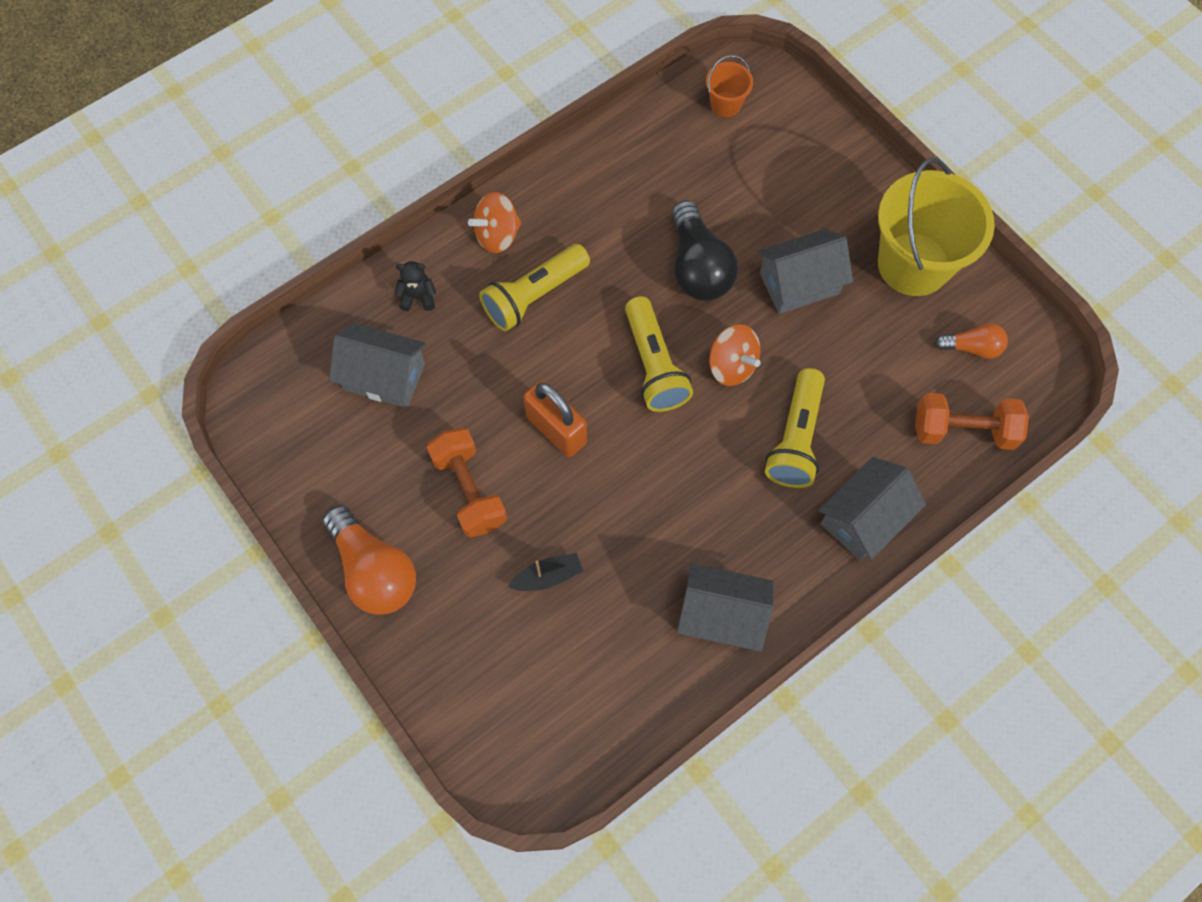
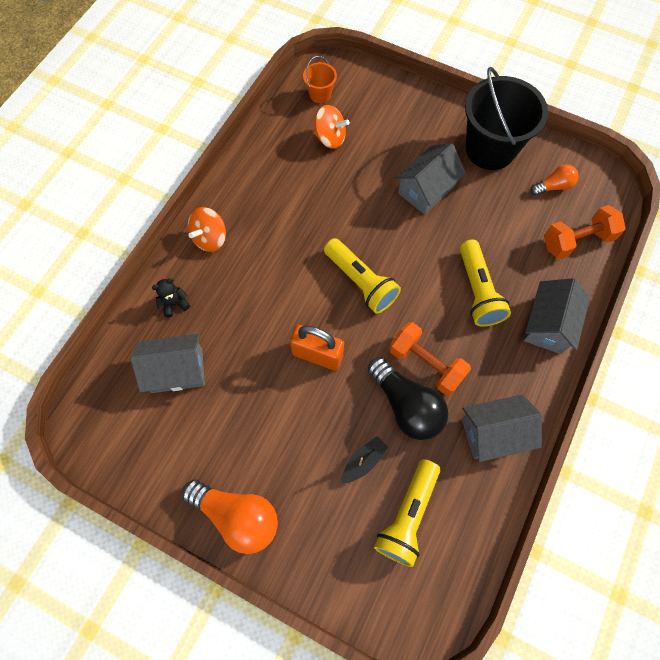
camera: 25 degrees left, 0 degrees up
(469, 490) = (278, 425): orange dumbbell -> orange dumbbell (426, 364)
(534, 296) = (256, 269): yellow flashlight -> yellow flashlight (407, 516)
(698, 267) = (356, 205): black light bulb -> black light bulb (406, 405)
(731, 365) = (411, 261): orange spinning top -> orange spinning top (330, 138)
(913, 264) = (490, 149): yellow bucket -> black bucket

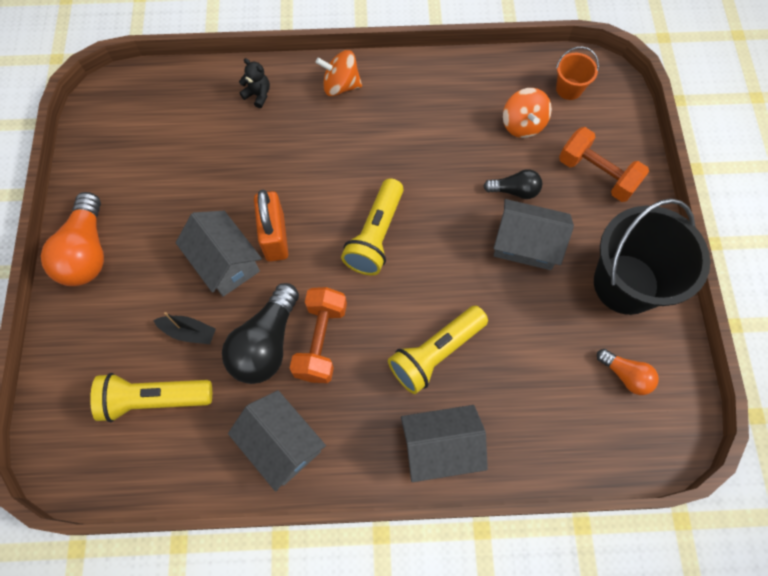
camera: 60 degrees right, 0 degrees up
(177, 370) = (196, 132): grey house -> grey house (225, 262)
(380, 173) = (514, 190): none -> black light bulb
(577, 241) = (570, 433): orange dumbbell -> orange dumbbell (597, 174)

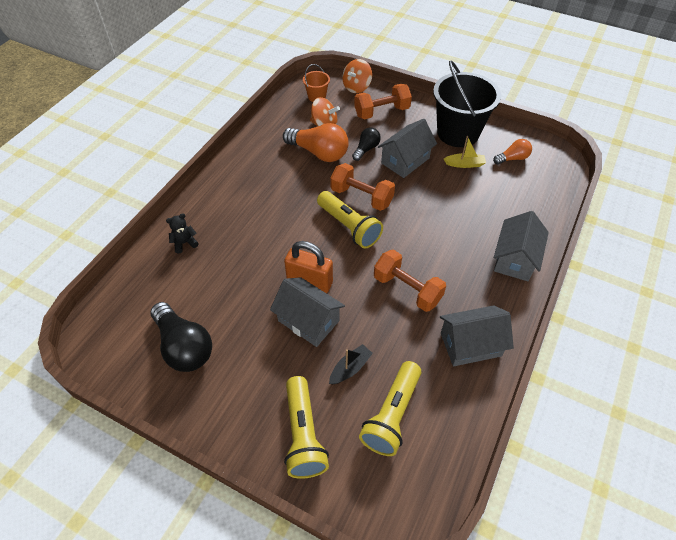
camera: 60 degrees left, 15 degrees down
(87, 252) = (230, 415): orange light bulb -> orange light bulb (319, 153)
(225, 262) = (308, 320): grey house -> grey house turned 45 degrees clockwise
(266, 344) = (390, 322): black light bulb -> black light bulb (184, 346)
(341, 86) = (219, 195): orange spinning top -> orange spinning top (357, 87)
(431, 225) = (361, 197): none -> orange dumbbell
(435, 353) = (451, 234): yellow flashlight -> yellow flashlight (303, 435)
(570, 318) = (464, 164): none -> yellow boat

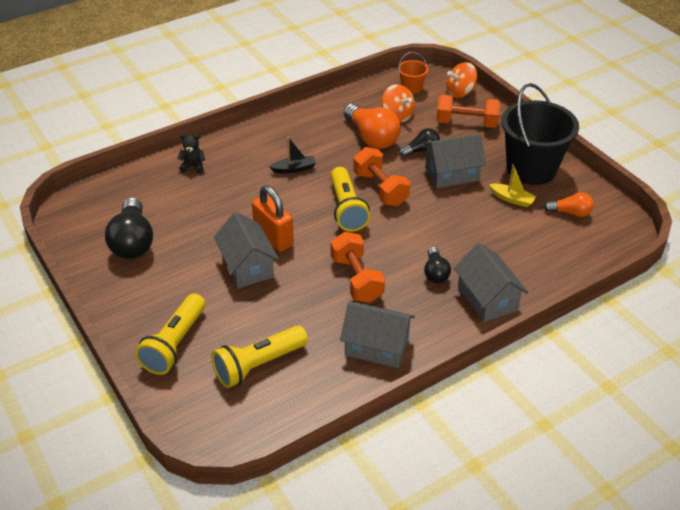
camera: 30 degrees right, 10 degrees down
(350, 368) = (253, 316): black boat -> black boat (294, 169)
(461, 254) = (435, 273): none -> black light bulb
(515, 259) = (487, 298): grey house -> grey house turned 75 degrees counterclockwise

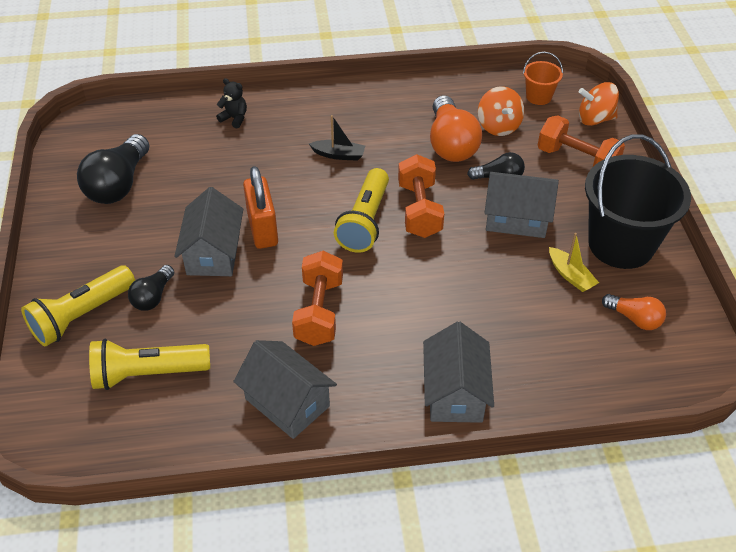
camera: 25 degrees right, 5 degrees up
(435, 273) = (414, 337): black light bulb -> black light bulb (153, 297)

